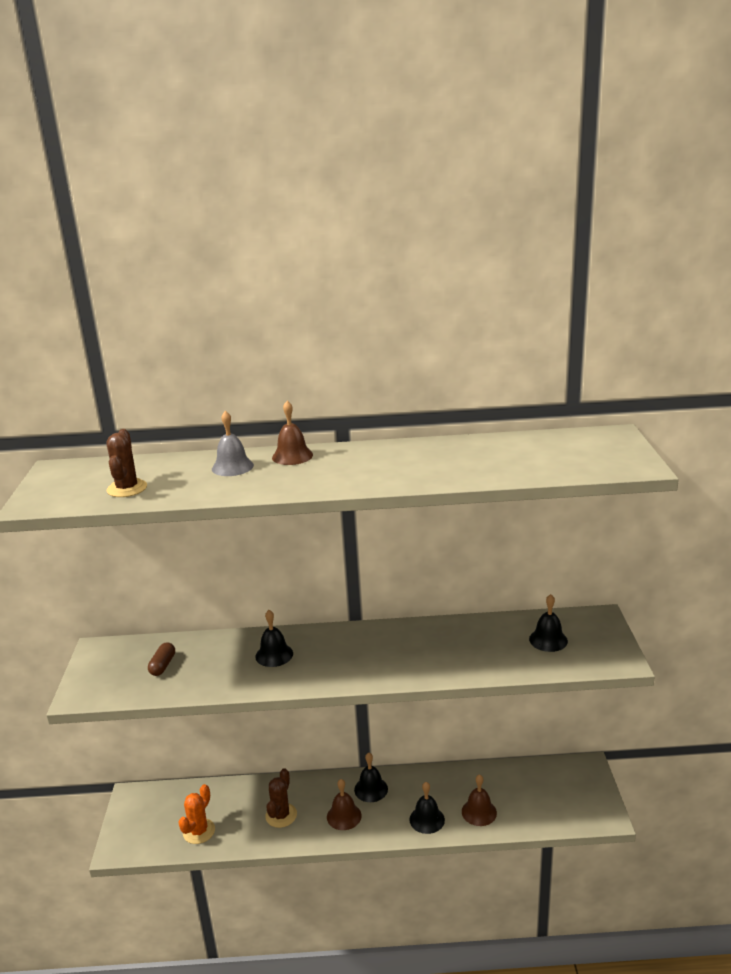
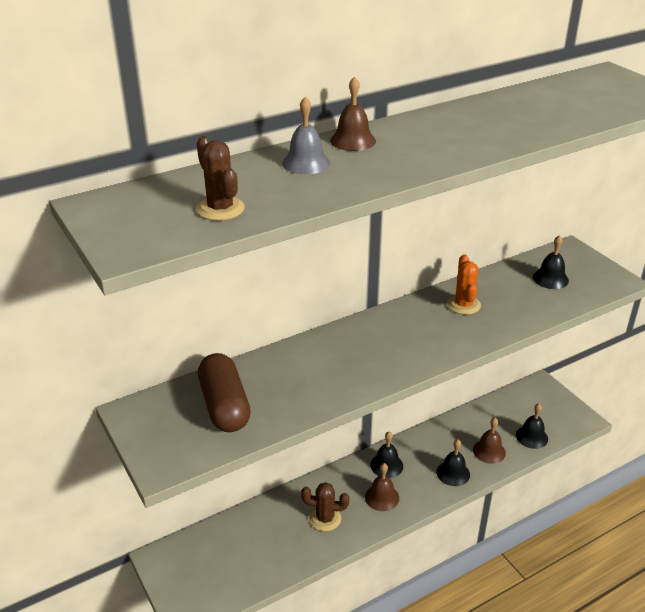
camera: 30 degrees left, 10 degrees up
(163, 665) = (224, 406): brown capsule -> brown capsule, size x2.03
(199, 831) = (258, 564): orange cactus -> orange cactus (463, 305)
(274, 655) = (329, 361): black bell -> black bell (531, 437)
(281, 815) = (325, 518): brown cactus -> brown cactus turned 75 degrees counterclockwise

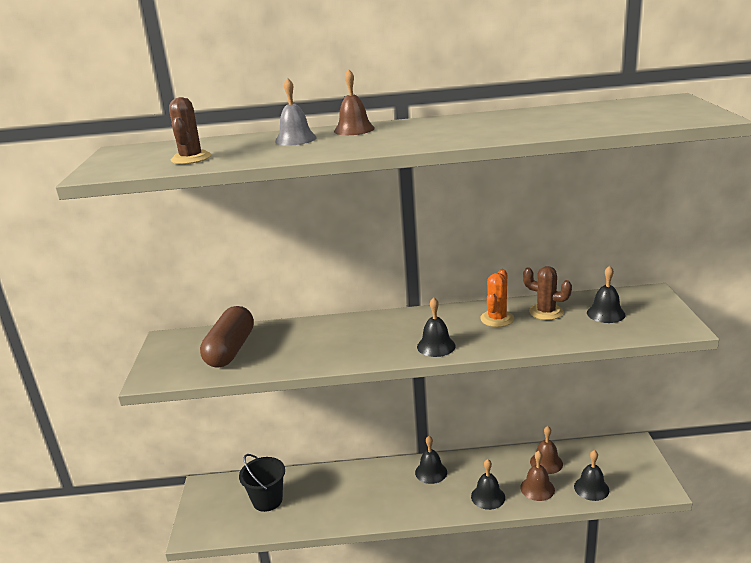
camera: 30 degrees right, 10 degrees down
(243, 548) = (267, 500): none -> black bucket
(325, 518) = (347, 498): brown cactus -> brown cactus (546, 312)
(382, 497) = (407, 497): brown bell -> brown bell (546, 462)
(434, 348) = (436, 346): none -> black bell

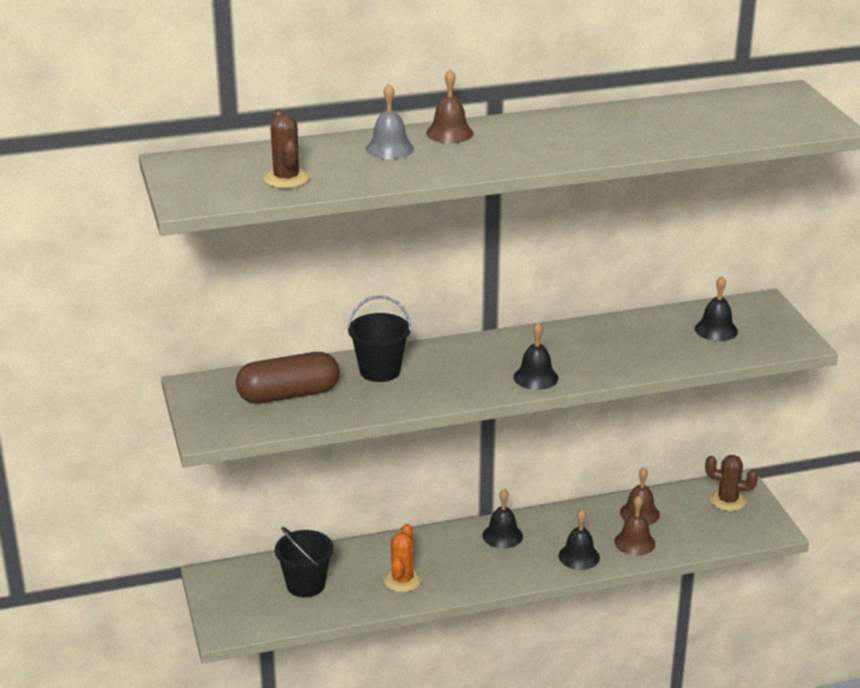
camera: 15 degrees left, 5 degrees up
(230, 350) = (288, 395): brown capsule -> brown capsule turned 75 degrees clockwise
(311, 334) = (380, 371): none -> black bucket
(497, 319) = (595, 341): orange cactus -> orange cactus (402, 580)
(546, 312) = (649, 331): brown cactus -> brown cactus (727, 501)
(591, 488) = (696, 537): black bell -> none

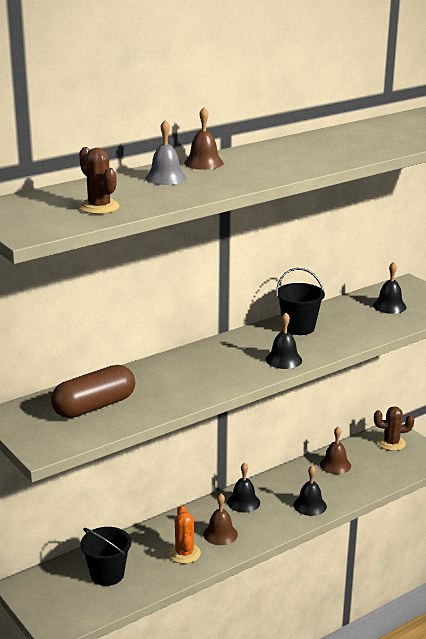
camera: 20 degrees left, 5 degrees down
(380, 371) = (158, 376): black bucket -> black bucket (298, 327)
(634, 542) = (344, 486): brown bell -> brown bell (220, 534)

